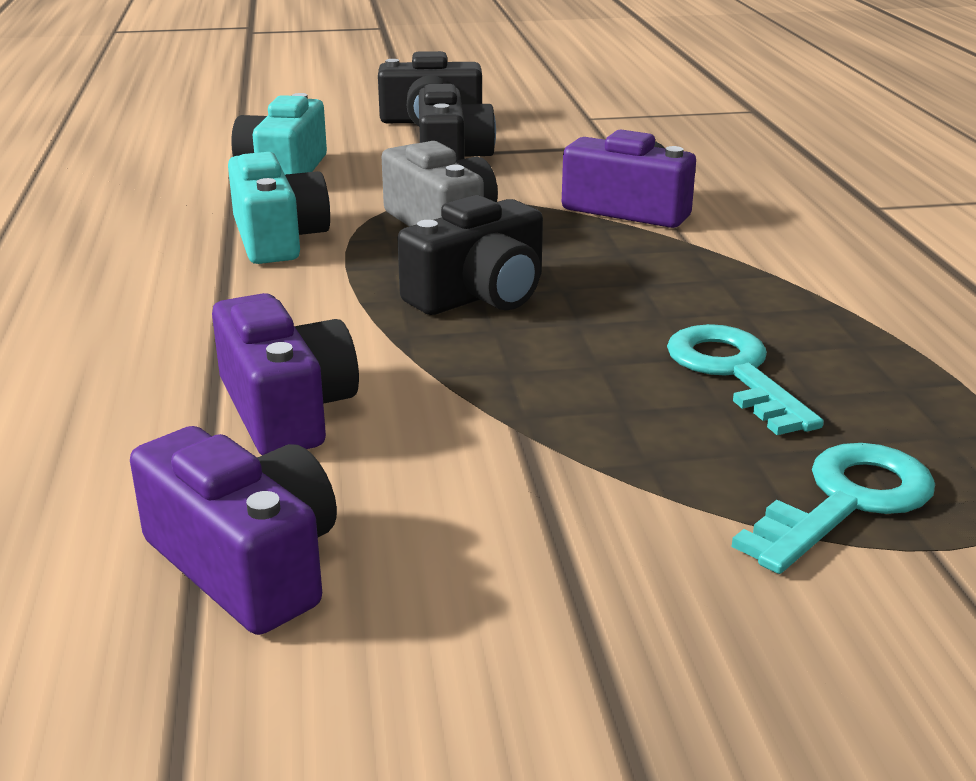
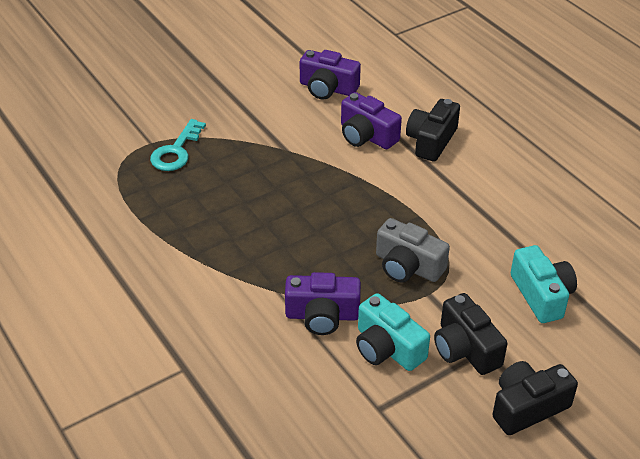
camera: 155 degrees right, 15 degrees up
(277, 238) = (472, 228): turquoise camera -> turquoise camera (387, 348)
(479, 295) = (348, 215): black camera -> black camera (431, 141)
(733, 372) = (225, 198): turquoise key -> none

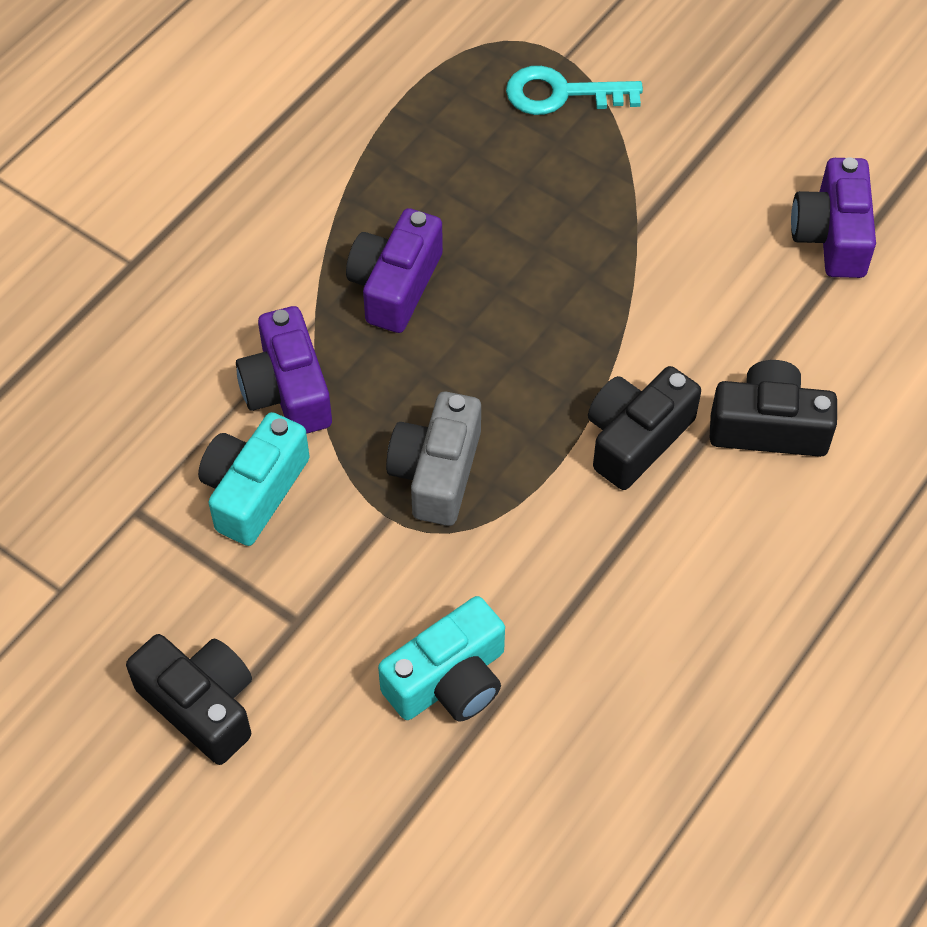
camera: 70 degrees right, 15 degrees up
(366, 136) = (731, 328): purple camera -> purple camera (395, 285)
(465, 348) = (290, 594): black camera -> black camera (636, 438)

